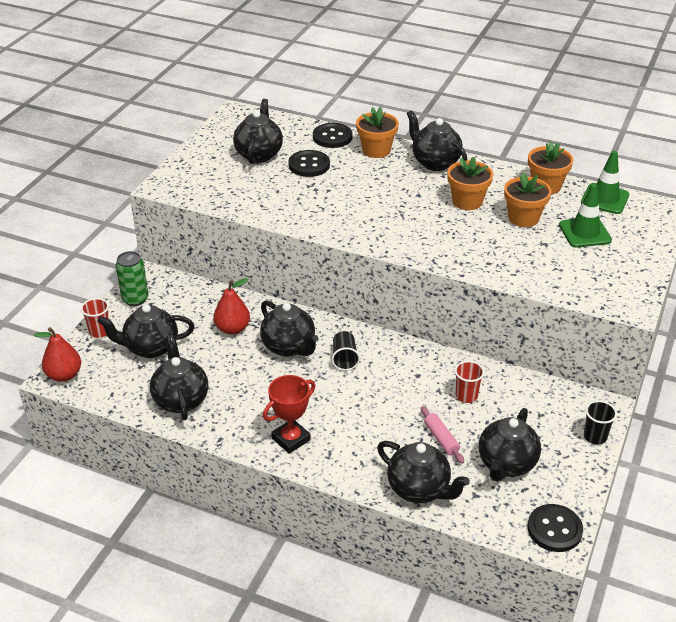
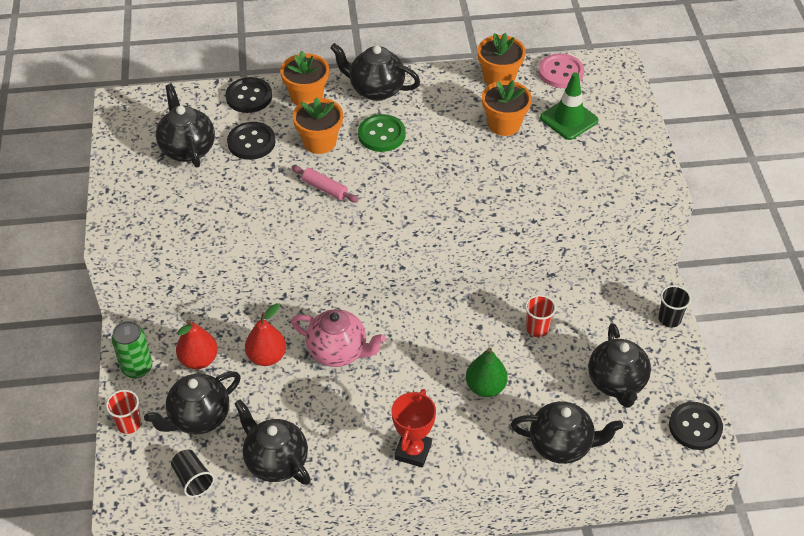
camera: 30 degrees left, 10 degrees up
(64, 375) = (131, 492): red pear -> red pear (199, 360)
(289, 347) = (338, 352): black teapot -> pink teapot
(344, 358) = (400, 340): black cup -> black cup (193, 479)
(387, 419) = (485, 387): none -> green pear
(414, 192) = (381, 134): none -> green button
(441, 439) = (545, 384): pink rolling pin -> pink rolling pin (325, 189)
(467, 201) = (439, 125): orange flower pot -> orange flower pot (319, 142)
(605, 199) = (561, 72): green traffic cone -> pink button

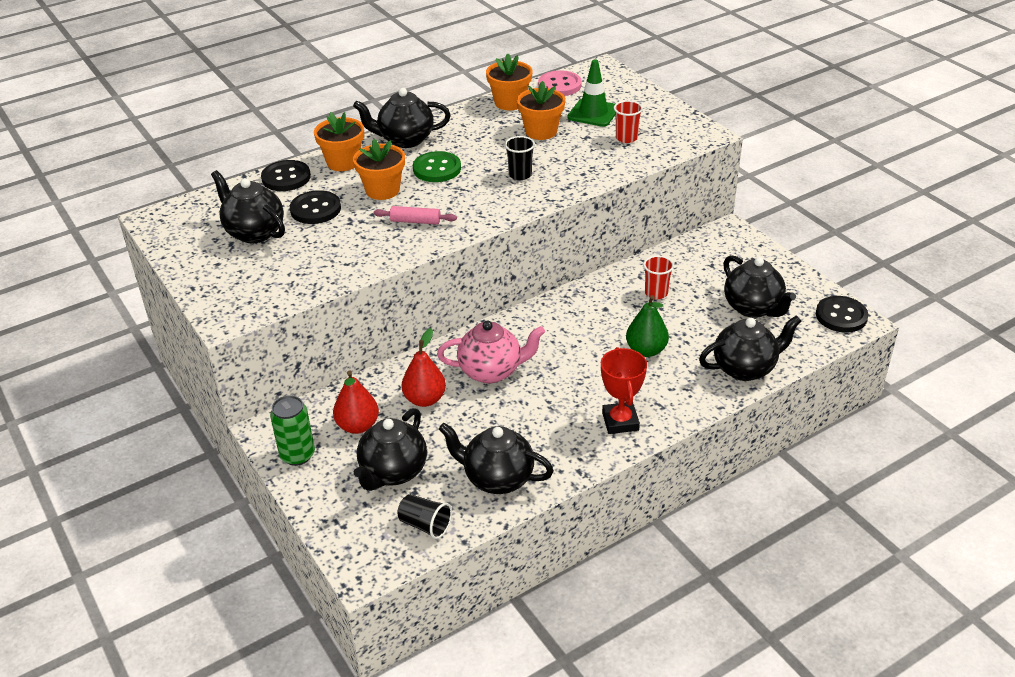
camera: 25 degrees left, 10 degrees down
(129, 424) = (323, 505): red cup -> red cup (626, 138)
(669, 319) = (758, 250): black cup -> black cup (520, 175)

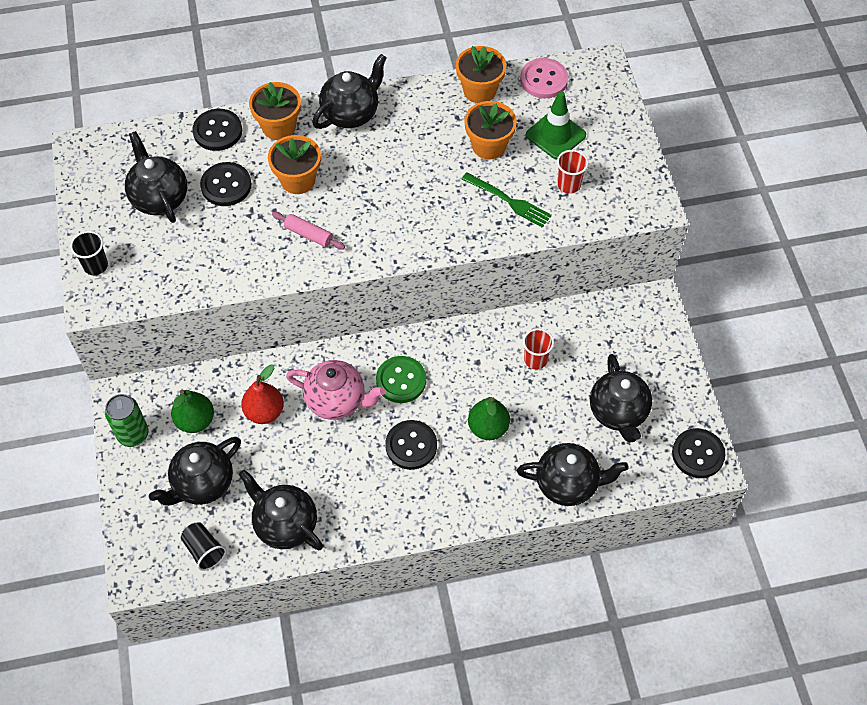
camera: 20 degrees right, 20 degrees up
(358, 426) = (195, 421): red pear -> green pear
(405, 140) = (351, 114): black teapot -> black teapot turned 120 degrees clockwise
(437, 169) = (362, 167): green button -> green button (401, 380)
(520, 175) = (437, 203): black cup -> black cup (95, 266)
(582, 159) = (508, 201): none -> green fork
(583, 383) = (411, 446): none -> black button
(620, 421) = (421, 502): red trophy -> none

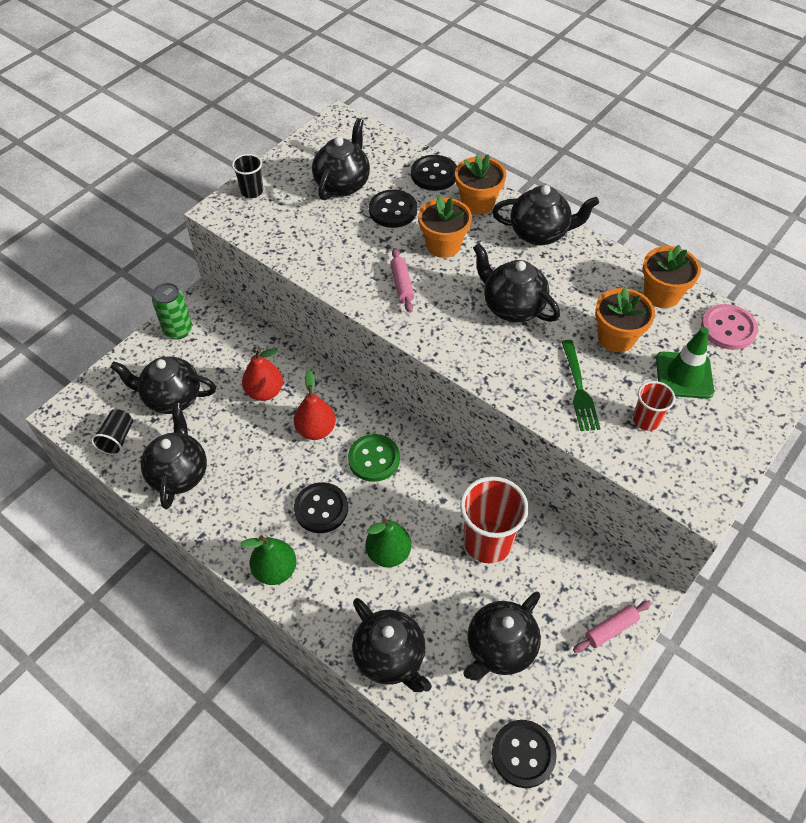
camera: 50 degrees right, 5 degrees down
(195, 421) = (220, 357): green pear -> green pear (275, 570)
(337, 401) = (316, 430): pink teapot -> red pear
(401, 184) = (512, 307): none -> black teapot
(535, 360) = (487, 542): red cup -> red cup, size x1.89
(660, 338) = (610, 629): none -> pink rolling pin

